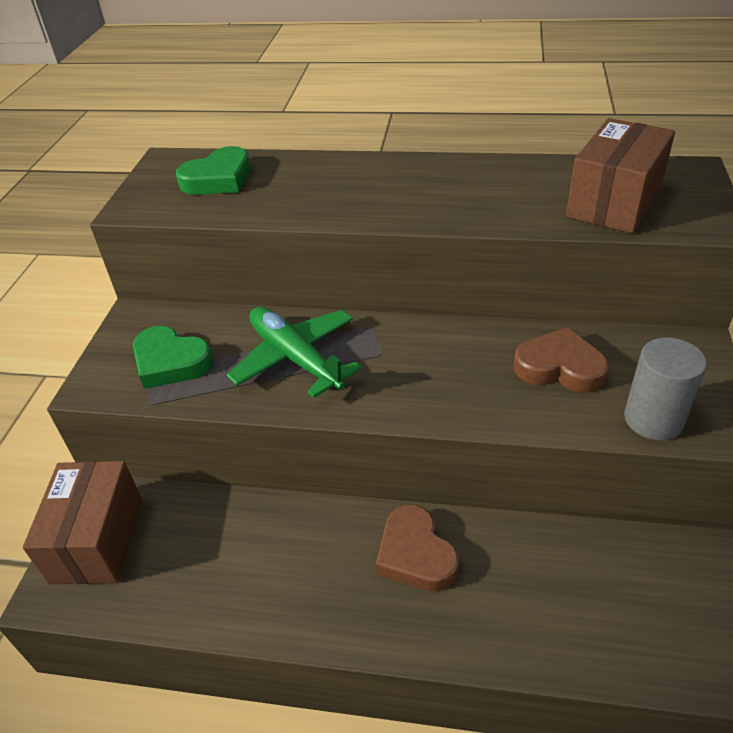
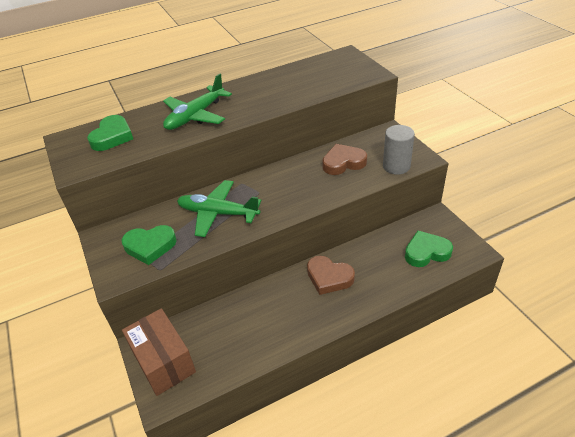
camera: 35 degrees left, 0 degrees up
(348, 190) = (195, 116): none -> green plane
(614, 202) = (327, 78): brown box -> none
(624, 612) = (426, 252): none -> green heart

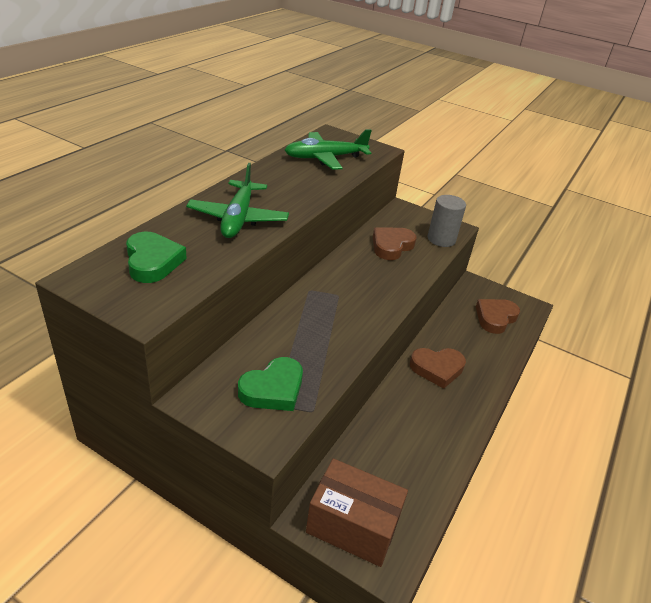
camera: 40 degrees left, 5 degrees down
(217, 213) = (315, 329): green plane -> green plane (325, 158)
(426, 252) = (495, 318): green heart -> brown heart

